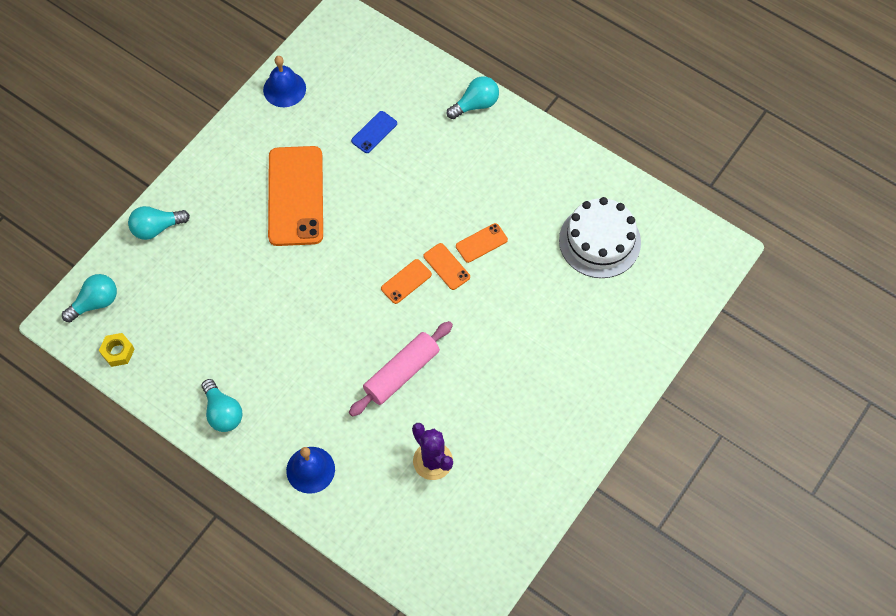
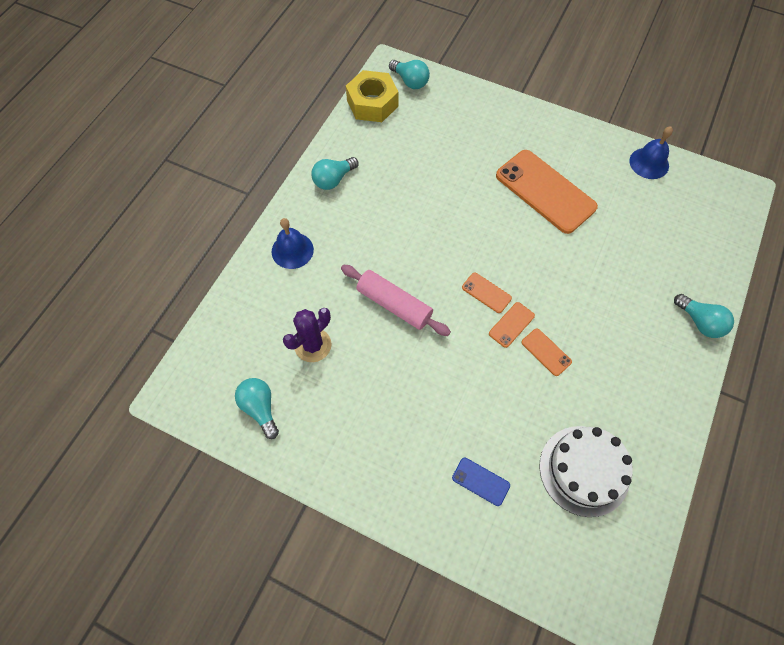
camera: 80 degrees right, 0 degrees up
(118, 352) = (372, 103): yellow nut -> yellow nut, size x1.98
(156, 228) = (485, 104): turquoise light bulb -> turquoise light bulb (260, 408)
(295, 196) = (545, 191): orange phone -> orange phone turned 60 degrees clockwise
(374, 132) = (633, 239): blue phone -> blue phone (480, 481)

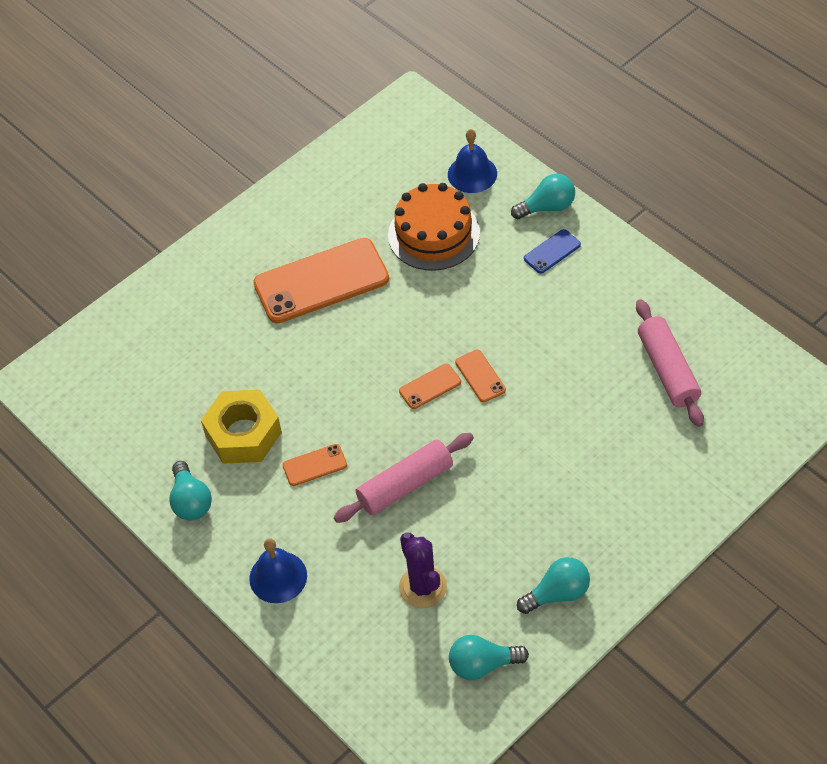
camera: 65 degrees left, 10 degrees down
(372, 103) = (88, 421): yellow nut -> yellow nut (243, 434)
(410, 81) = (74, 367): turquoise light bulb -> turquoise light bulb (557, 593)
(480, 481) = (647, 466): blue phone -> blue phone (552, 251)
(546, 352) = (526, 355): orange phone -> orange phone (315, 465)
(584, 470) = (667, 370): white cake -> pink rolling pin
(627, 249) = (434, 234): none -> orange cake
(649, 163) = (332, 168): blue bell -> blue bell (472, 174)

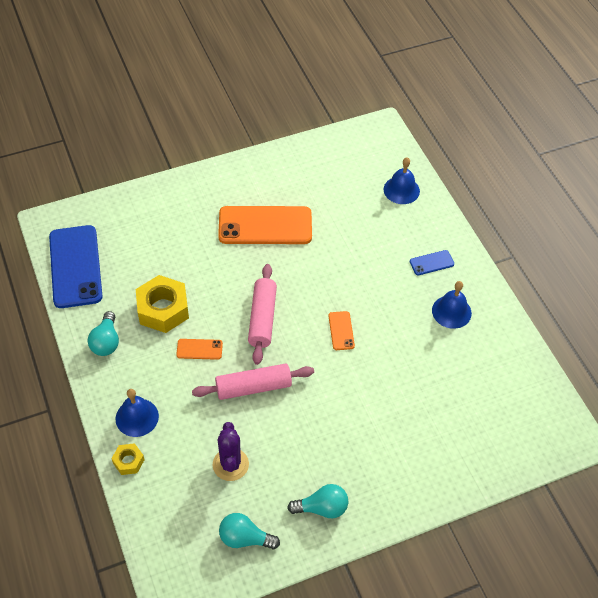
camera: 15 degrees right, 0 degrees up
(100, 423) = (75, 266): none -> blue phone
(295, 633) = (128, 461): none -> yellow nut
(430, 386) = (303, 325): orange phone -> none
(434, 234) = (356, 221): orange cake -> none
(547, 207) = (442, 231): turquoise light bulb -> none
(604, 302) = (451, 311): none -> blue bell
(667, 370) = (475, 376): pink rolling pin -> pink rolling pin (262, 318)

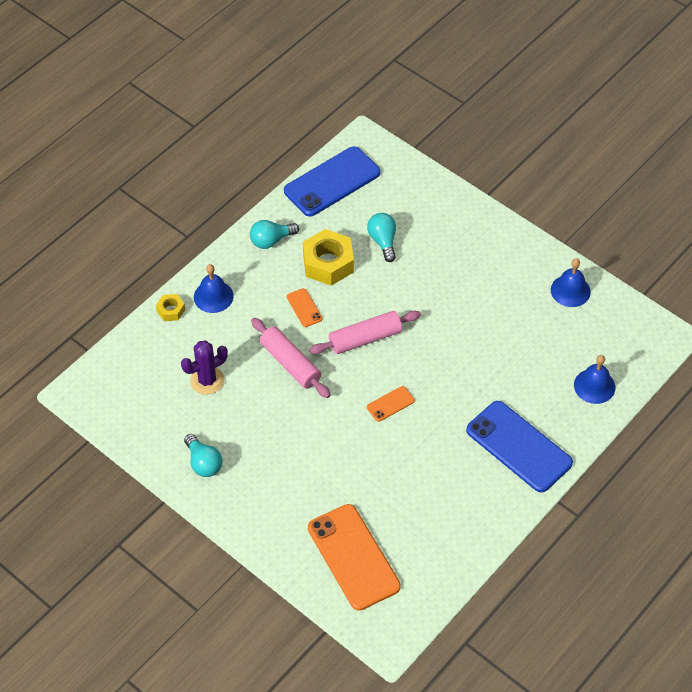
camera: 65 degrees right, 0 degrees up
(245, 538) = (147, 420): turquoise light bulb -> turquoise light bulb (383, 241)
(265, 225) = (470, 295): orange phone -> orange phone (353, 557)
(431, 263) = (519, 446): blue phone -> blue phone, size x2.25
(451, 311) = (470, 485): blue bell -> blue bell (570, 290)

